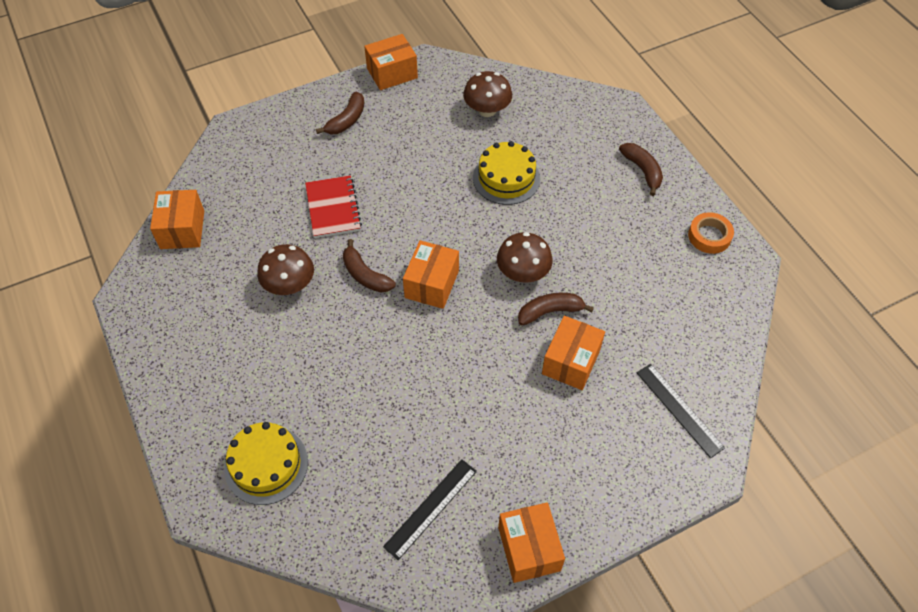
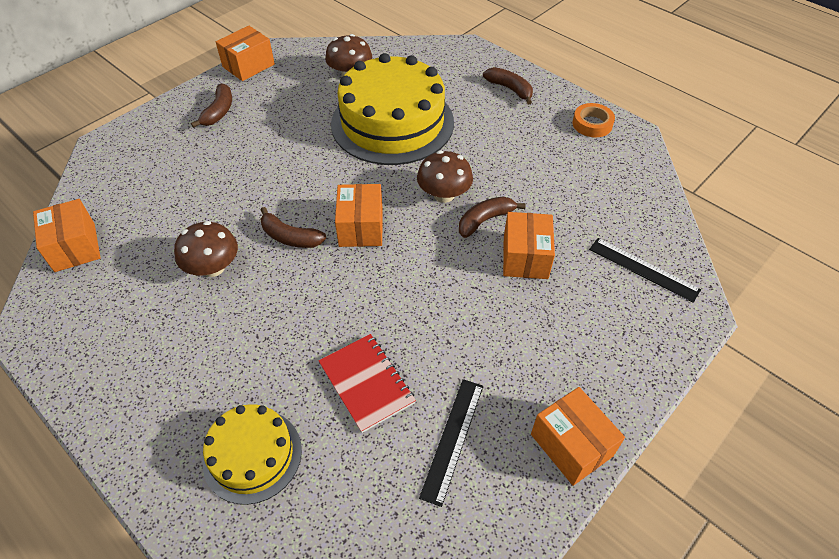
camera: 20 degrees left, 5 degrees down
(333, 208) = (233, 187): red notebook -> red notebook (366, 383)
(506, 178) = (392, 123): yellow cake -> yellow cake, size x1.87

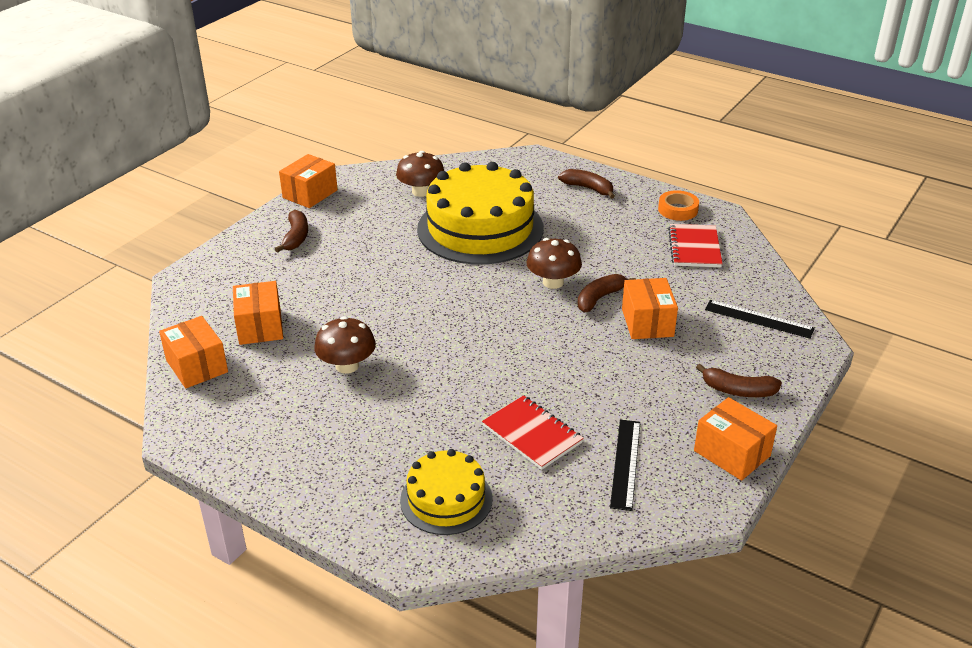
camera: 10 degrees left, 15 degrees down
(290, 237) = (414, 333): brown banana -> brown banana (738, 390)
(361, 227) = (481, 317): orange box -> orange box (260, 327)
(597, 171) = (694, 248): none -> red notebook

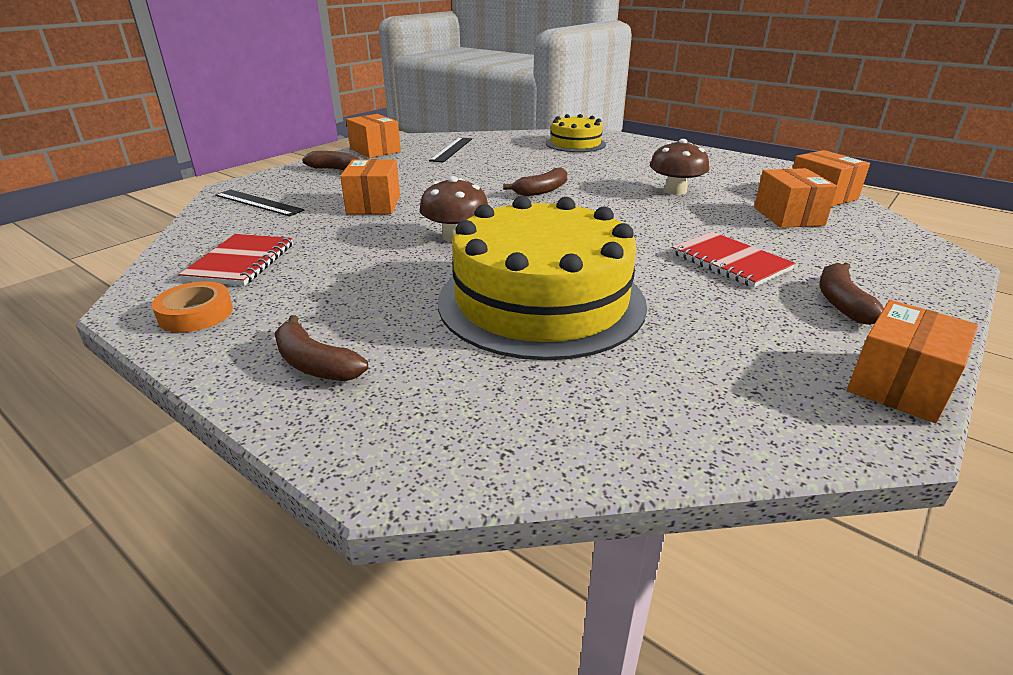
camera: 175 degrees left, 5 degrees down
(421, 191) = (659, 376): brown mushroom -> none
(532, 434) = (513, 160): red notebook -> red notebook (730, 262)
(600, 298) = (409, 222): brown banana -> brown banana (542, 191)

